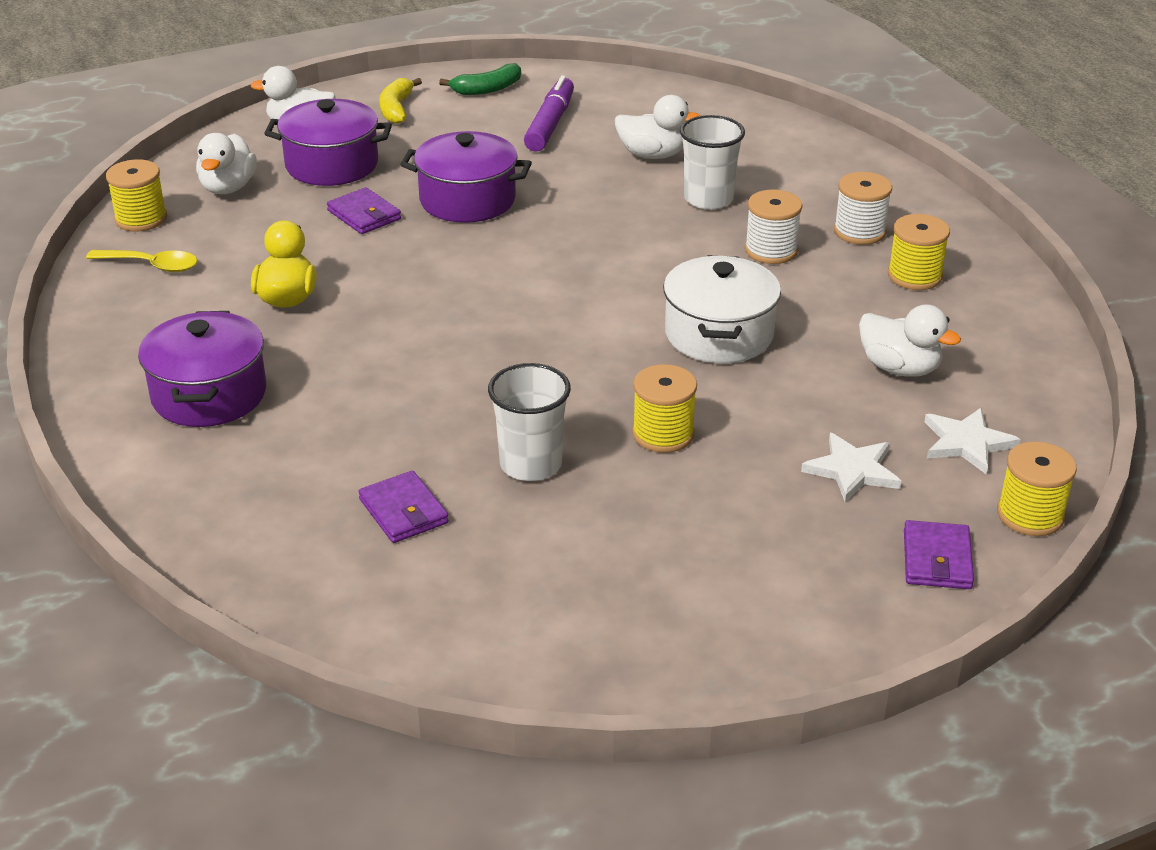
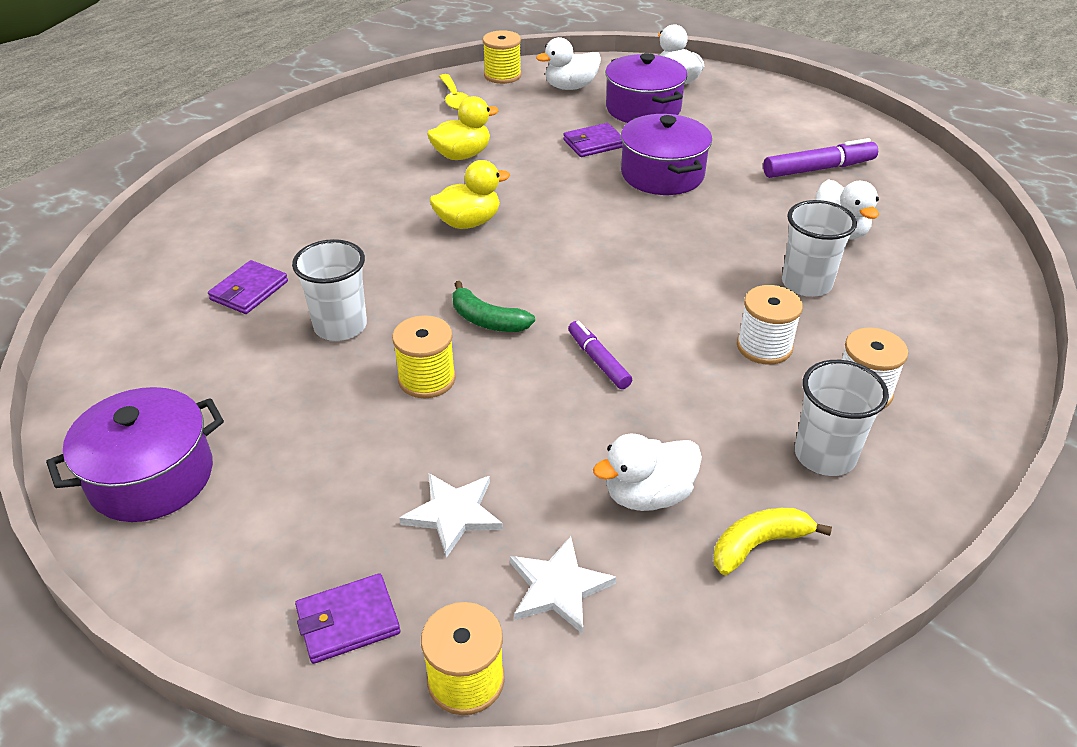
camera: 60 degrees right, 5 degrees up
(209, 394) = (330, 170): purple pot -> purple pot (151, 477)
(364, 215) = (594, 143): purple wallet -> purple wallet turned 45 degrees clockwise
(396, 109) = (749, 103): yellow banana -> yellow banana (758, 545)
(427, 334) = (468, 222): none -> yellow duck
(487, 89) = (830, 125): green banana -> green banana (487, 320)
(719, 334) = (598, 361): white pot -> purple marker
(899, 368) = (648, 495): white duck -> white duck turned 60 degrees clockwise
(914, 276) = (824, 455): yellow spool -> white cup

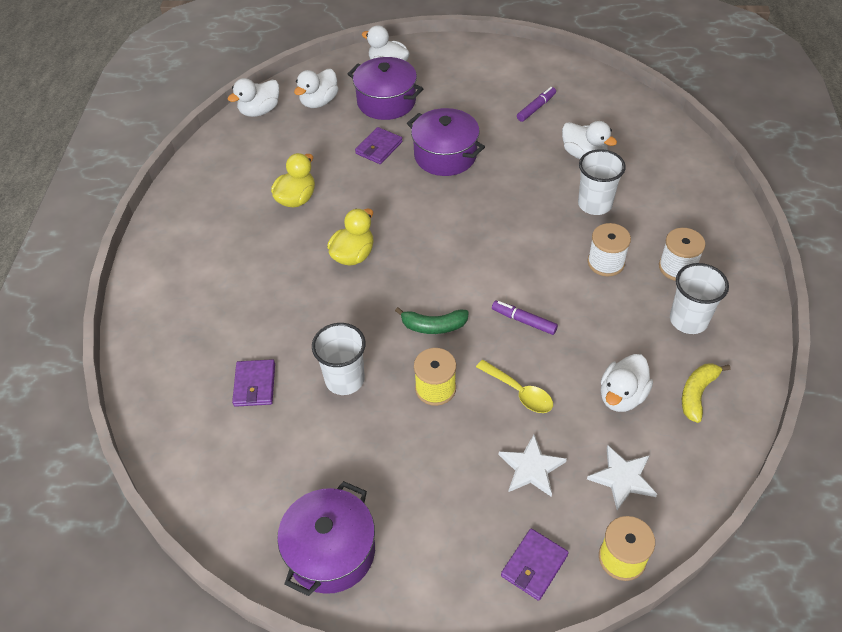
camera: 30 degrees left, 10 degrees up
(454, 98) = (243, 148): yellow spoon -> yellow spoon (519, 392)
(502, 75) = (260, 111): yellow spool -> white duck
(818, 169) = (536, 108): purple marker -> purple marker, size x0.64

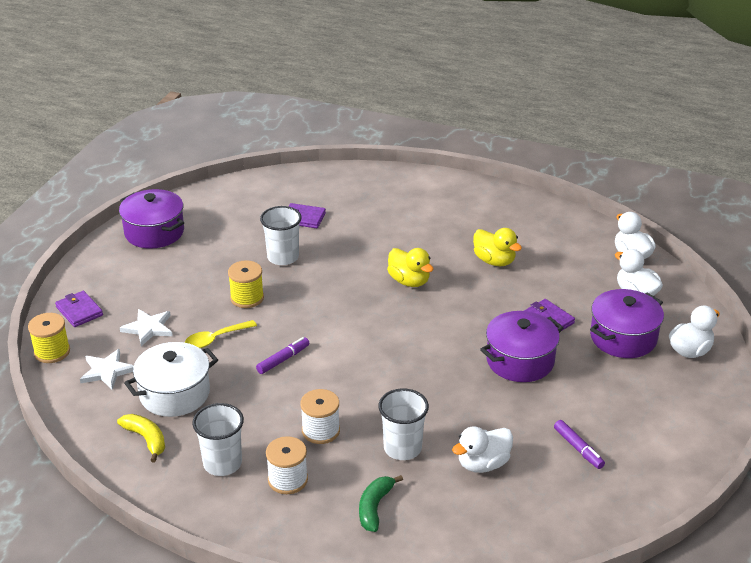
camera: 105 degrees right, 15 degrees down
(433, 326) = (307, 309): green banana -> green banana (375, 507)
(621, 396) = (174, 394): white duck -> white pot

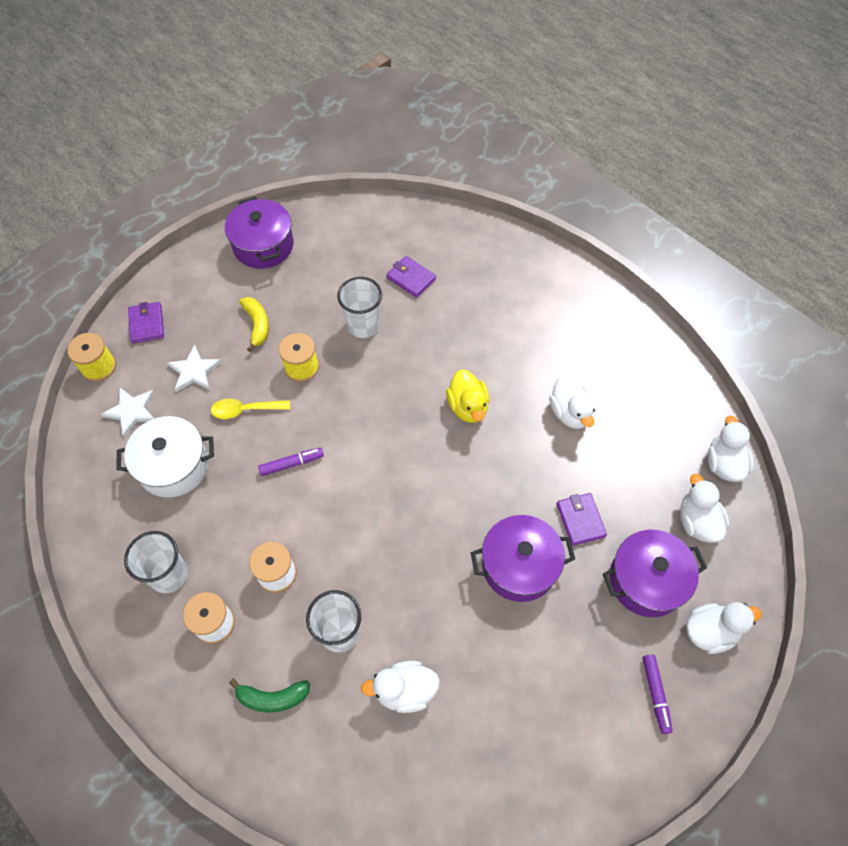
camera: 25 degrees right, 25 degrees up
(146, 439) = (120, 513): yellow banana -> yellow banana (257, 325)
(375, 507) = (272, 698): green banana -> green banana turned 135 degrees counterclockwise
(494, 261) = (570, 413): yellow duck -> white duck
(578, 448) = (511, 715): purple marker -> purple marker (655, 694)

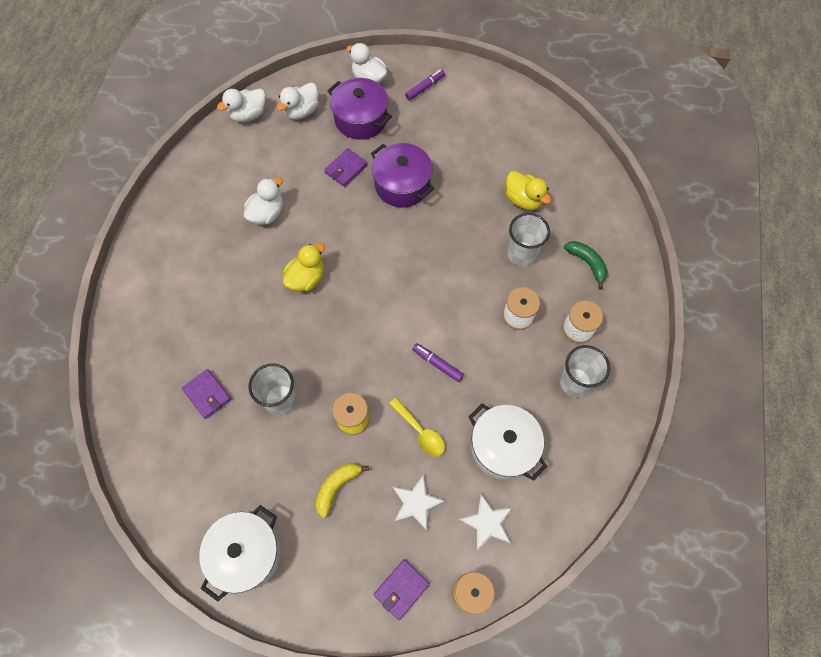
camera: 125 degrees left, 5 degrees up
(263, 246) = (246, 554): purple pot -> white pot
(405, 690) = (523, 200): white duck -> yellow duck
(411, 278) = (207, 394): purple wallet -> purple wallet turned 45 degrees counterclockwise

